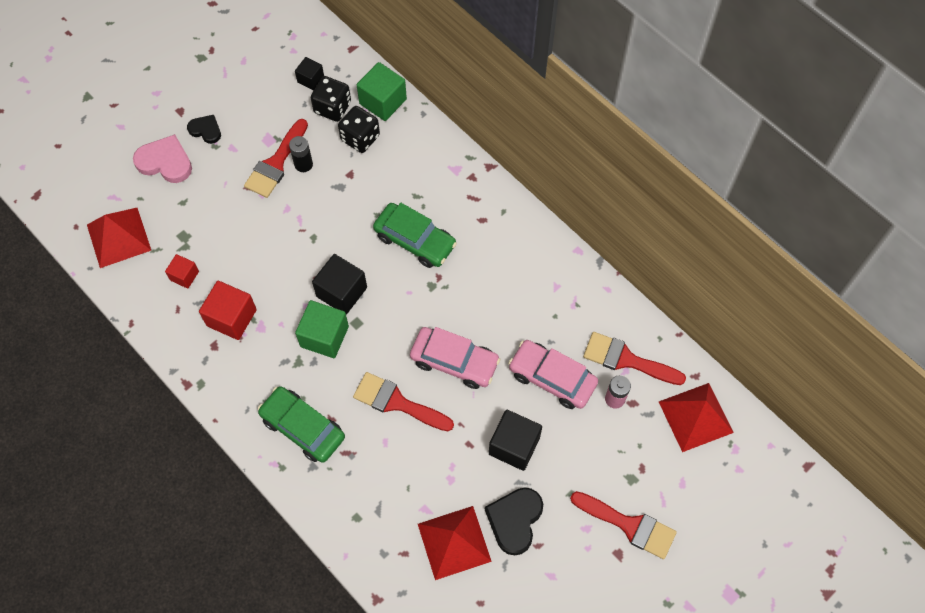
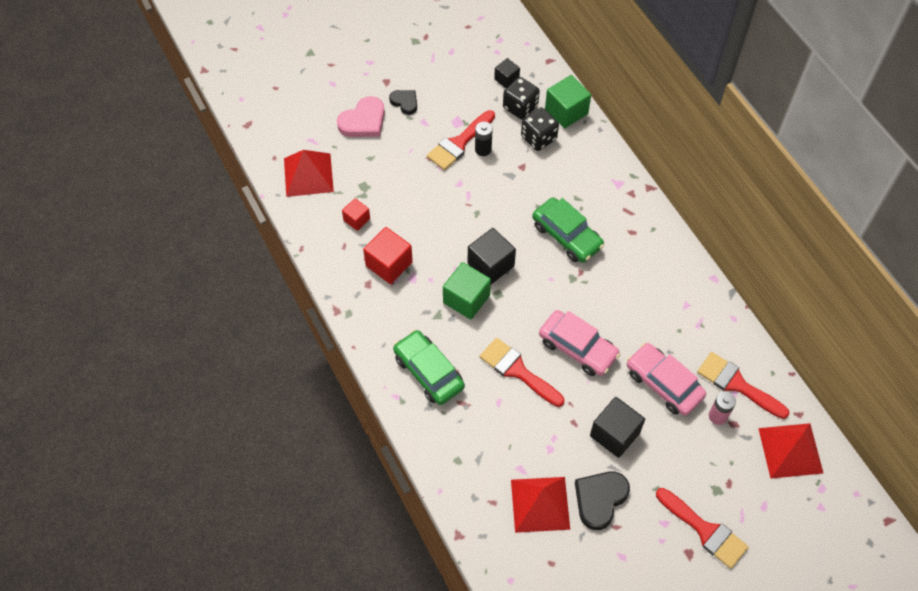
camera: 15 degrees right, 5 degrees down
(165, 162) = (363, 121): pink heart -> pink heart turned 105 degrees clockwise

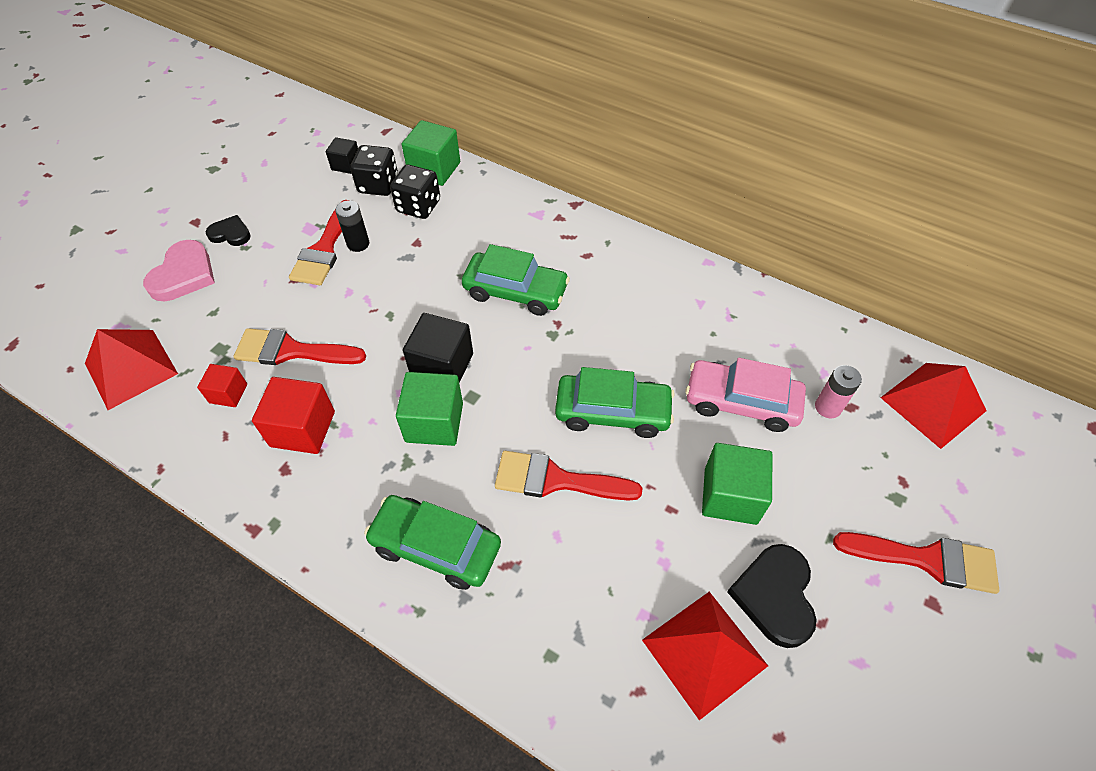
camera: 30 degrees left, 5 degrees down
(577, 348) = (612, 412): pink car -> green car
(614, 434) = (730, 496): black cube -> green cube
(737, 384) = (819, 360): red brush -> red brush (291, 351)

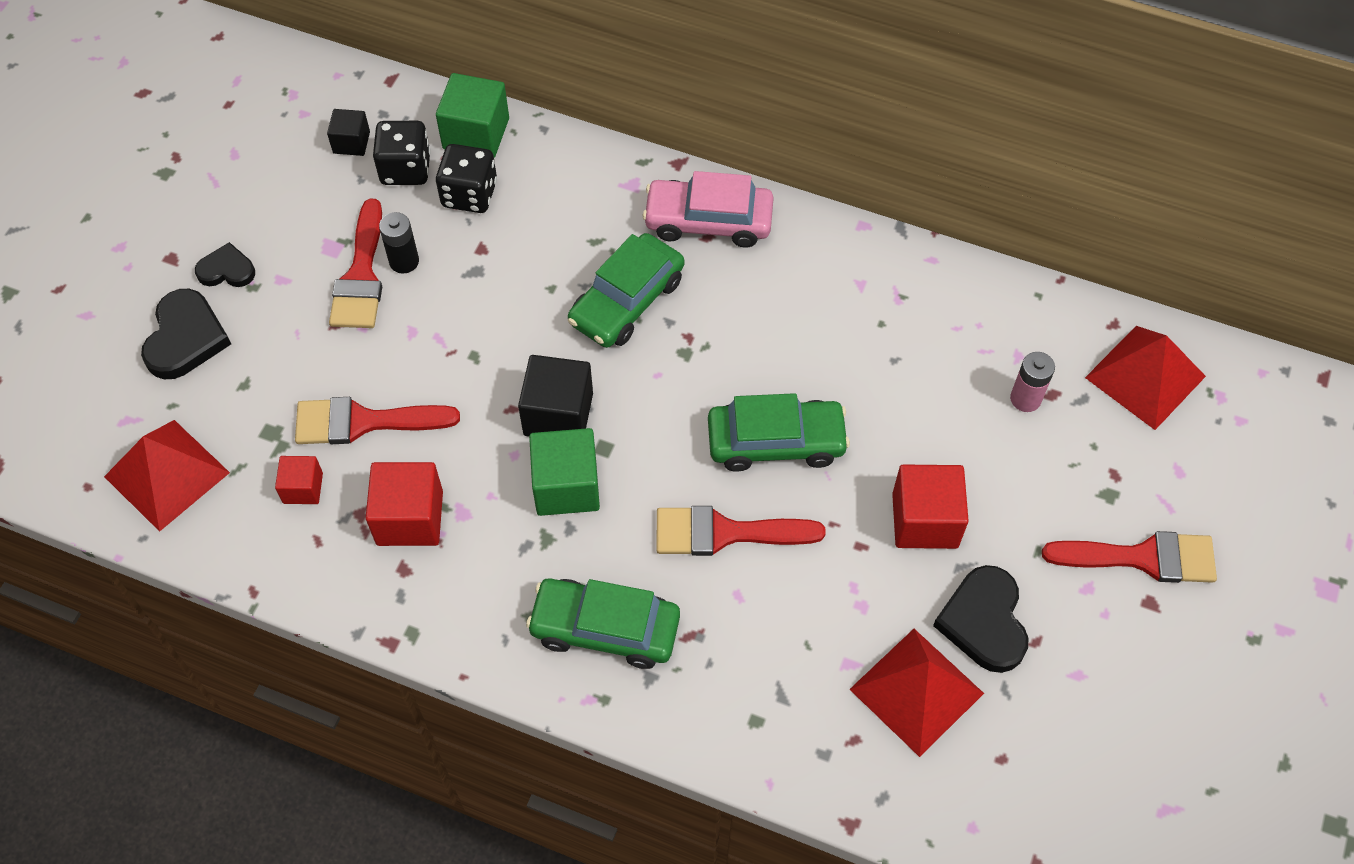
camera: 10 degrees left, 5 degrees up
(184, 275) = (185, 338): pink heart -> black heart
(515, 291) = (627, 301): green car -> green car turned 120 degrees clockwise
(730, 496) = (925, 520): green cube -> red cube
(741, 402) = (925, 407): pink car -> pink car (708, 221)

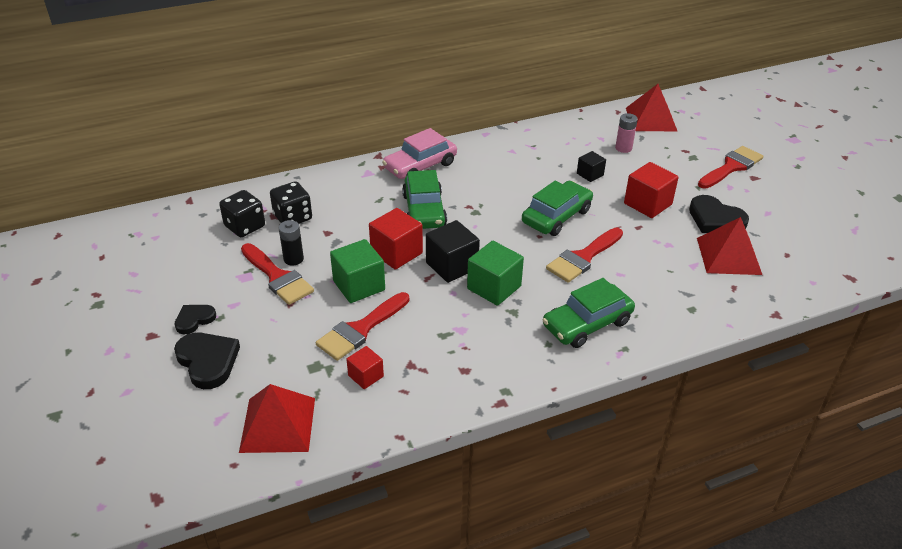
camera: 45 degrees left, 20 degrees down
(351, 142) = (200, 233): black cube -> black cube (590, 174)
(410, 518) = (438, 349): red cube -> red cube (396, 253)
(476, 133) = (265, 195): green cube -> green cube (359, 285)

